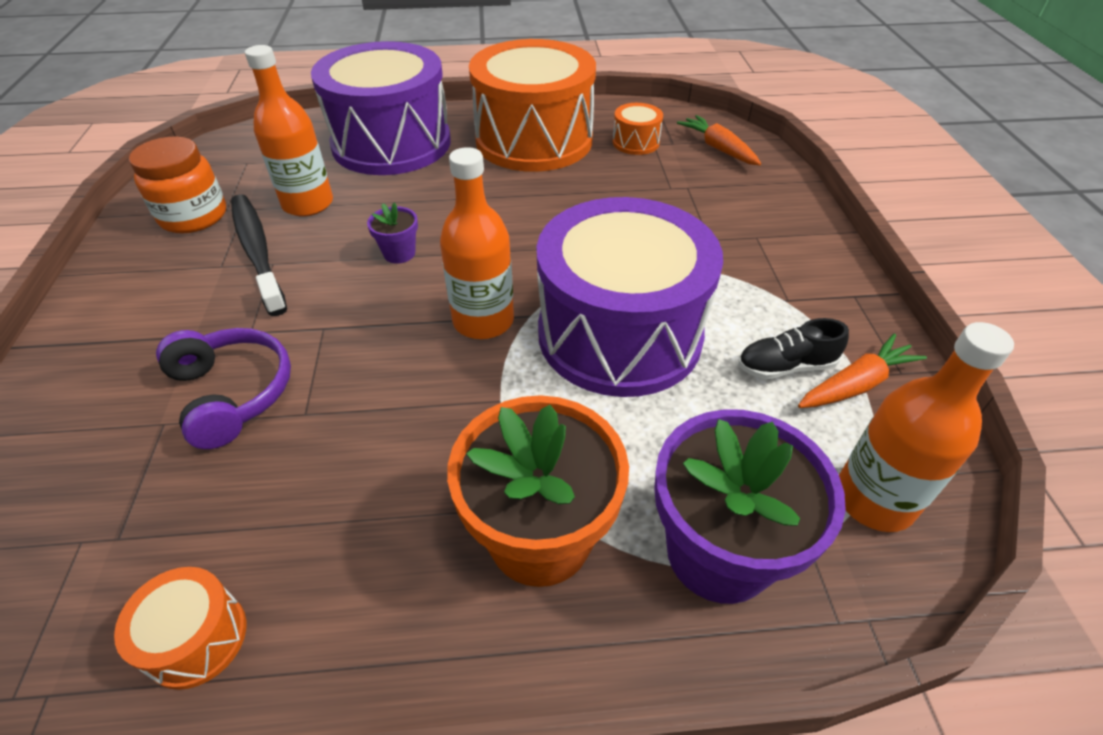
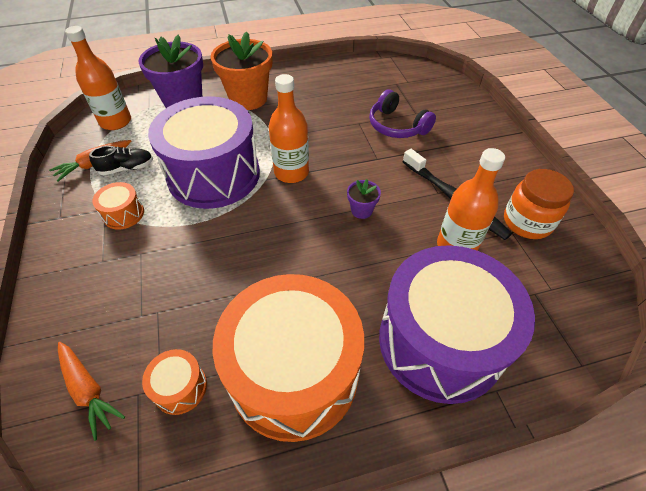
camera: 170 degrees right, 5 degrees up
(196, 638) = (349, 69): orange drum -> orange drum (123, 214)

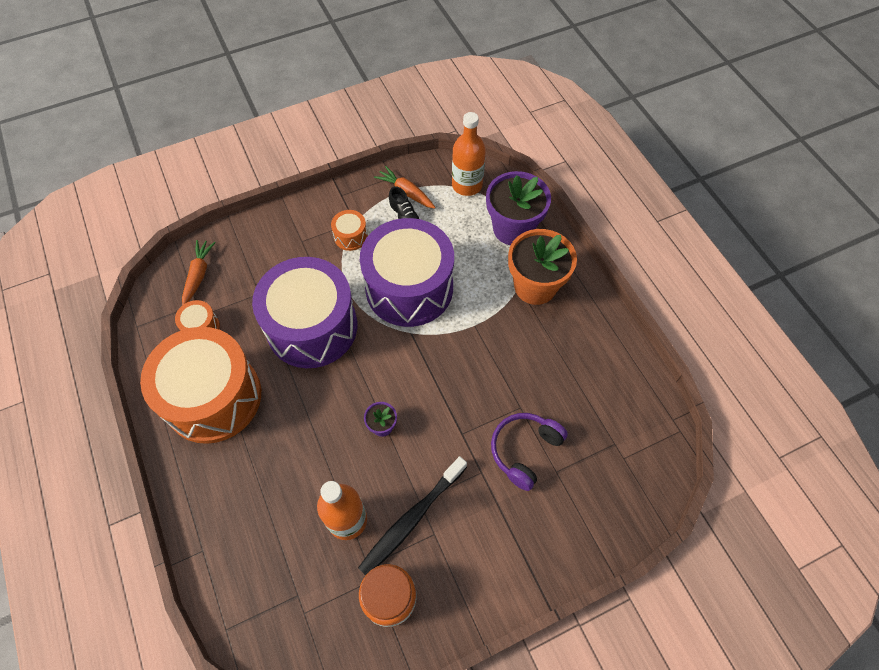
camera: 80 degrees right, 10 degrees up
(88, 390) = (198, 275): orange carrot -> orange carrot turned 150 degrees clockwise
(291, 172) = (424, 353): orange bottle -> none
(440, 341) = (243, 505): purple drum -> purple drum (312, 327)

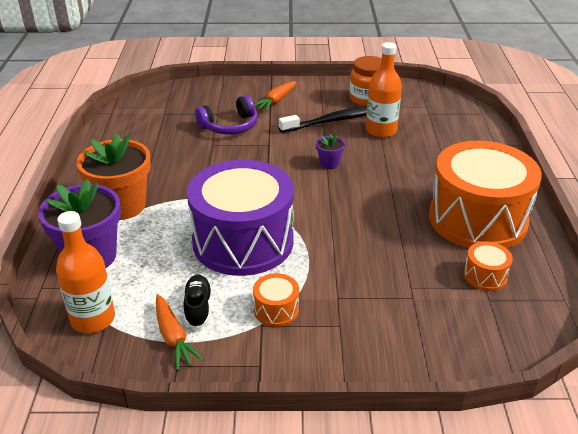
camera: 155 degrees left, 25 degrees down
(198, 275) = (484, 329): orange carrot -> orange carrot (276, 101)
(312, 327) = (361, 241): purple drum -> none

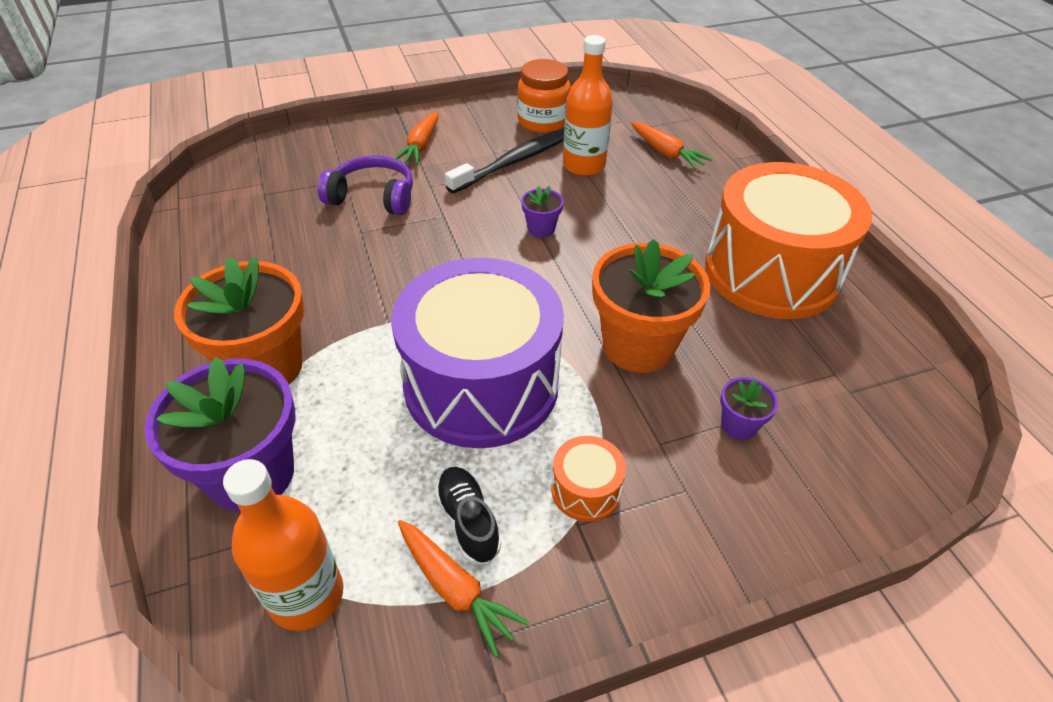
camera: 20 degrees left, 10 degrees up
(230, 126) = (373, 197): purple headphones -> purple headphones turned 120 degrees counterclockwise
(355, 242) = (638, 346): none -> orange flower pot
(396, 300) = (738, 425): none -> purple flower pot
(446, 132) = (666, 153): none -> orange carrot
(485, 276) = (826, 356): orange drum -> none

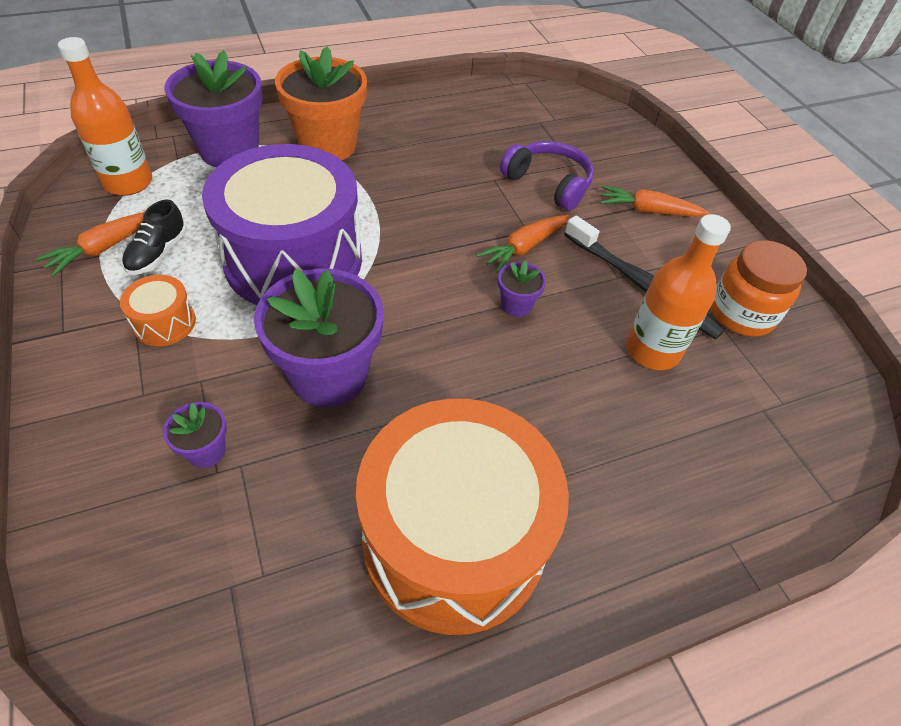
camera: 85 degrees right, 5 degrees up
(373, 197) = (548, 183): purple headphones -> purple headphones turned 60 degrees counterclockwise
(468, 521) = (158, 253): black shoe -> black shoe turned 135 degrees clockwise
(638, 346) = (329, 376): orange flower pot -> purple flower pot
(666, 153) = (714, 448): orange carrot -> orange carrot (523, 248)

